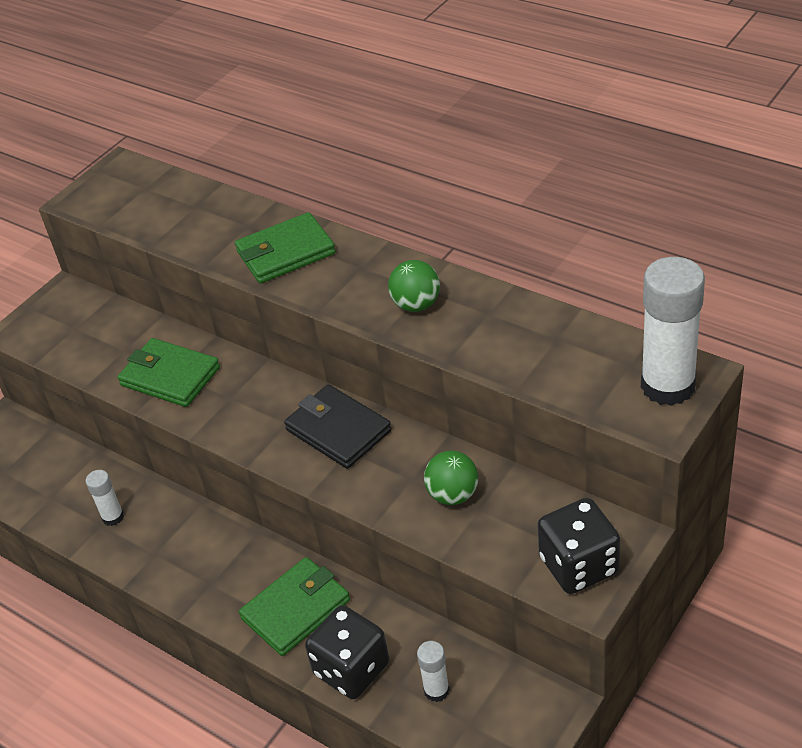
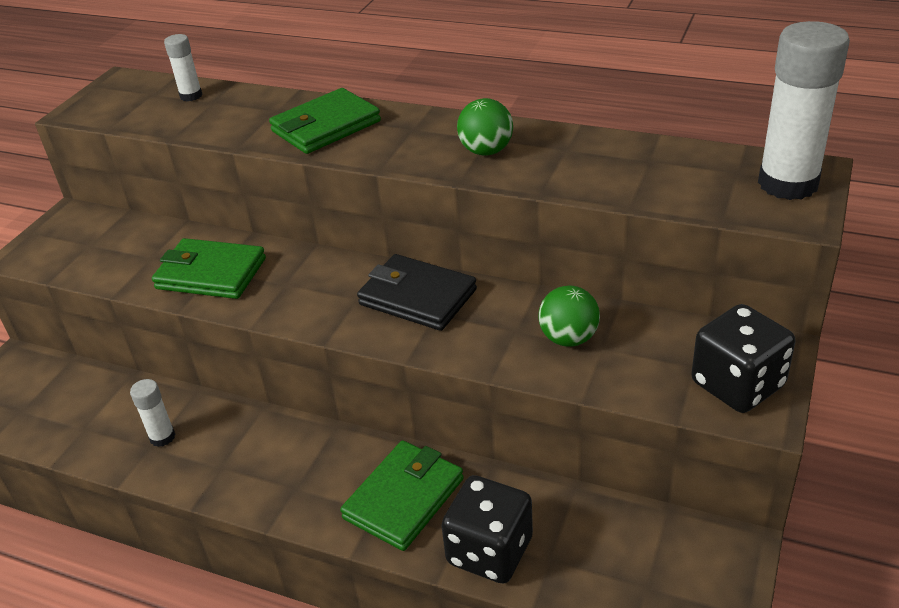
camera: 15 degrees left, 5 degrees down
(436, 690) = (596, 557): white glue stick -> white glue stick (191, 96)

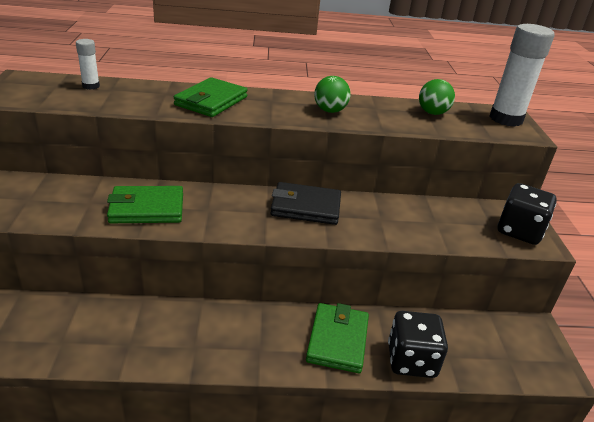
camera: 30 degrees left, 5 degrees down
(162, 437) = (135, 335): white glue stick -> none
(568, 338) = (414, 219): green ball -> green ball (432, 113)

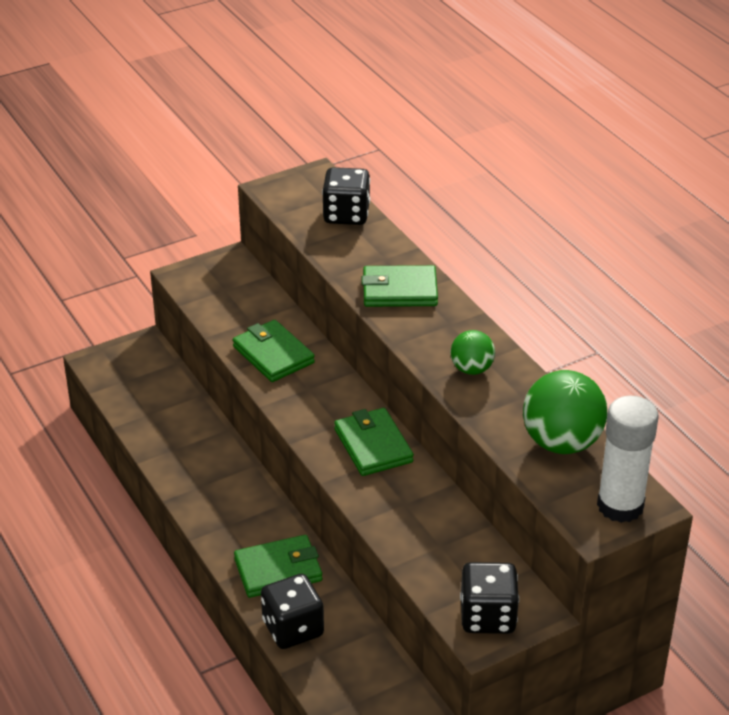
camera: 65 degrees right, 5 degrees up
(91, 86) = (346, 215): white glue stick -> black dice
(306, 207) = (373, 446): black wallet -> green wallet
(432, 113) = (561, 443): green ball -> green ball, size x1.78

